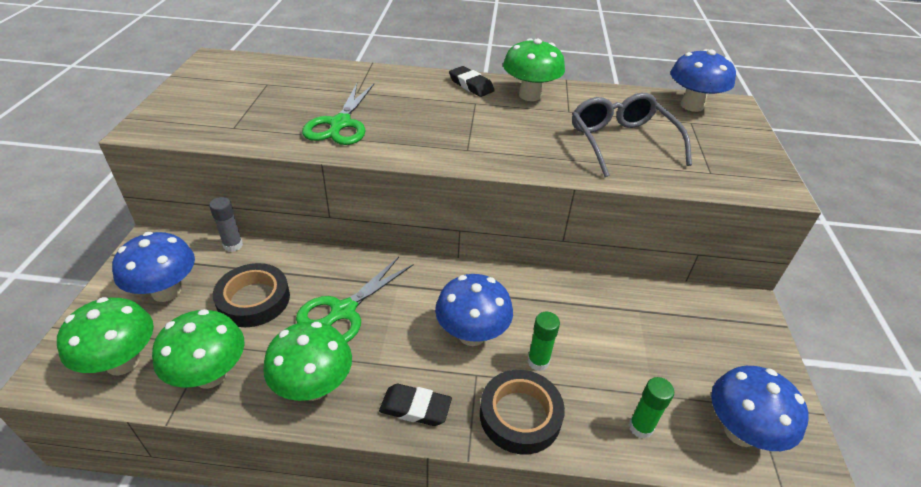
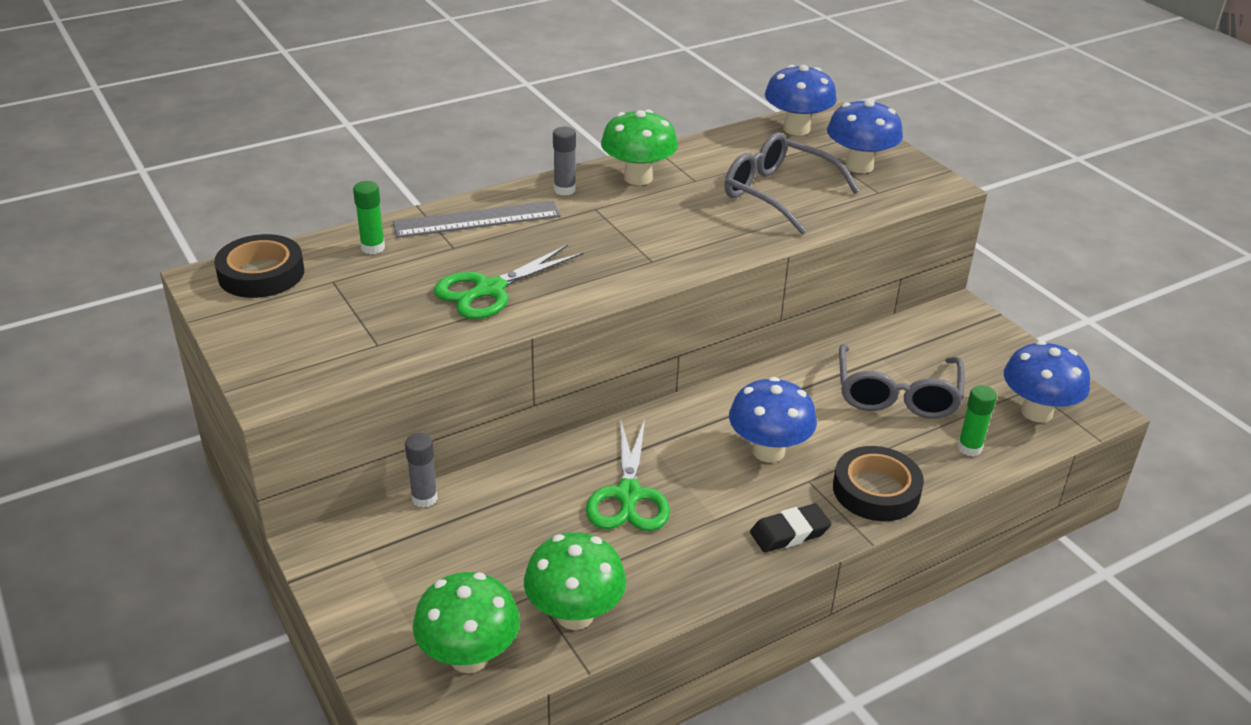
camera: 35 degrees left, 5 degrees down
(166, 291) = (416, 577): blue mushroom -> blue mushroom (859, 166)
(253, 299) = (524, 533): black tape -> black tape (261, 273)
(314, 387) = (684, 568): green mushroom -> none
(340, 124) = (490, 290): green scissors -> green scissors turned 75 degrees clockwise
(393, 82) = (477, 219): none -> grey ruler
(471, 85) = (564, 190): black eraser -> grey glue stick
(538, 361) = (846, 443): green glue stick -> green glue stick (373, 248)
(621, 346) = (897, 395): none -> grey glasses

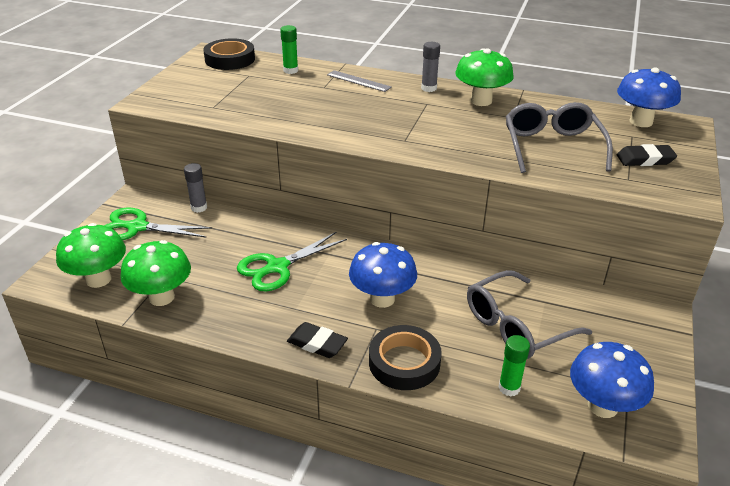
camera: 50 degrees right, 0 degrees up
(477, 219) = (358, 81): grey ruler -> grey ruler, size x0.63
(490, 290) = (301, 111): green scissors -> green scissors (137, 227)
(859, 166) = (645, 159): blue mushroom -> black eraser

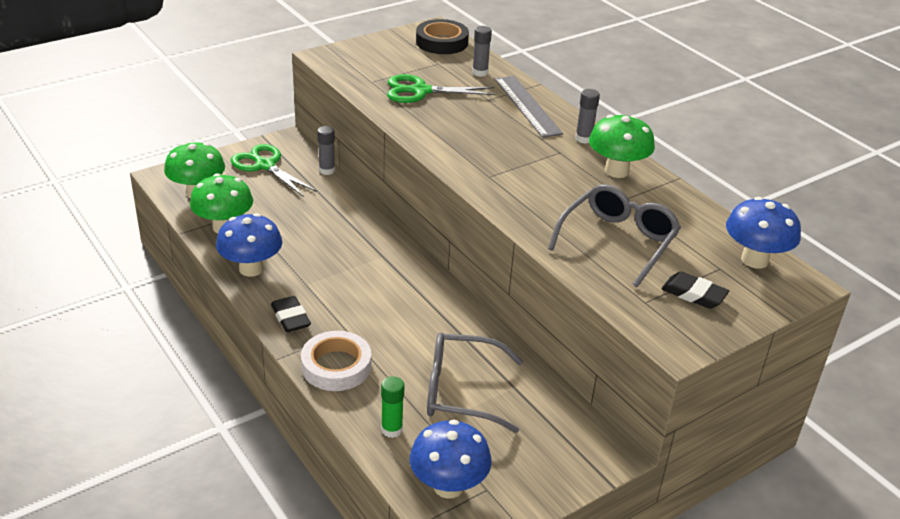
camera: 35 degrees right, 0 degrees up
(277, 267) = (330, 246): green scissors -> green scissors (420, 91)
(290, 70) = (480, 72): green glue stick -> grey glue stick
(358, 81) = (527, 106): grey ruler -> grey ruler, size x1.58
(382, 299) = (380, 312): blue mushroom -> blue mushroom (251, 269)
(404, 362) = (336, 366): black tape -> white tape

